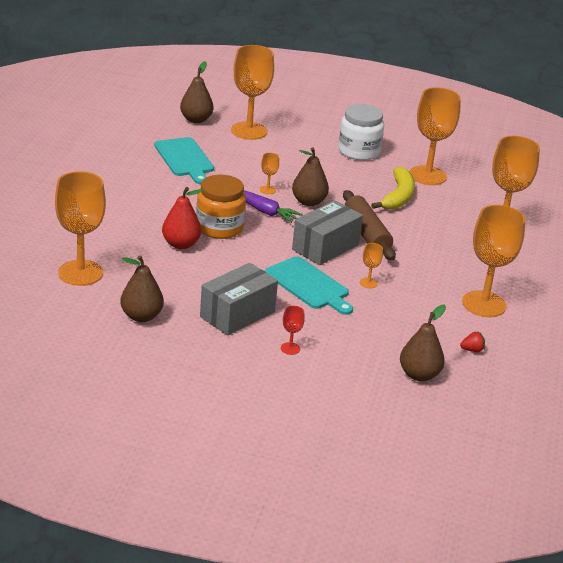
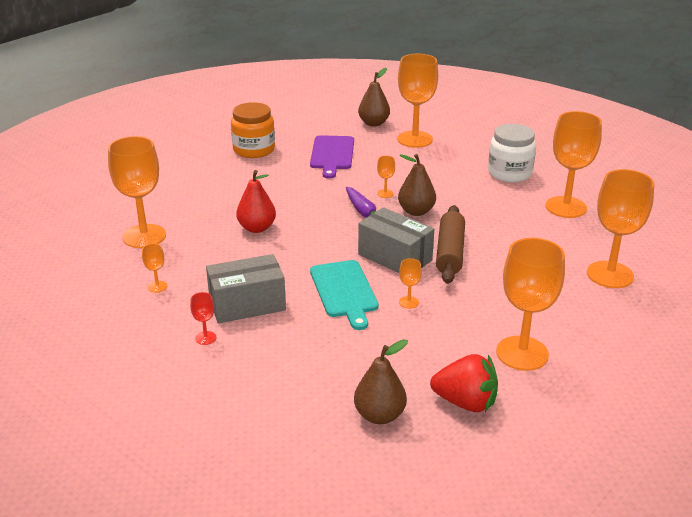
camera: 30 degrees right, 0 degrees up
(141, 316) = (157, 286): brown pear -> orange goblet
(184, 159) = (332, 154): turquoise cutting board -> purple cutting board
(219, 227) = (307, 219): orange jar -> orange jar (254, 150)
(290, 348) = (267, 351): red goblet -> red goblet (205, 338)
(325, 247) = (395, 257): grey box -> grey box turned 60 degrees clockwise
(398, 197) = (515, 222): yellow banana -> none
(472, 350) = (465, 402): red strawberry -> red strawberry, size x2.27

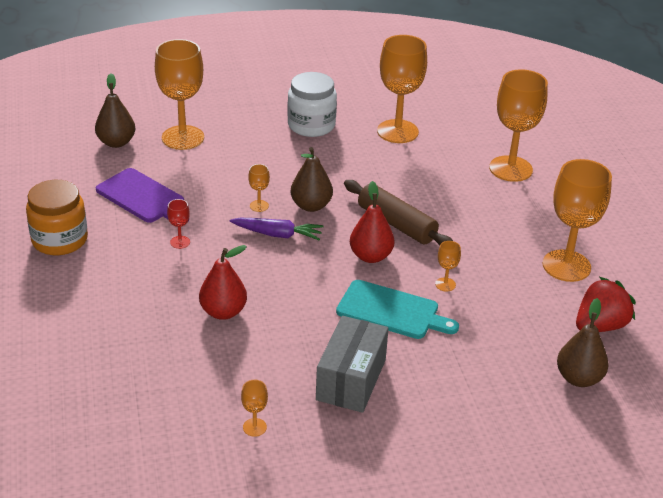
camera: 55 degrees left, 5 degrees up
(144, 236) = (143, 396): orange goblet -> none
(205, 338) = (378, 431): red goblet -> red goblet (180, 242)
(395, 257) = (370, 256): grey box -> red pear

